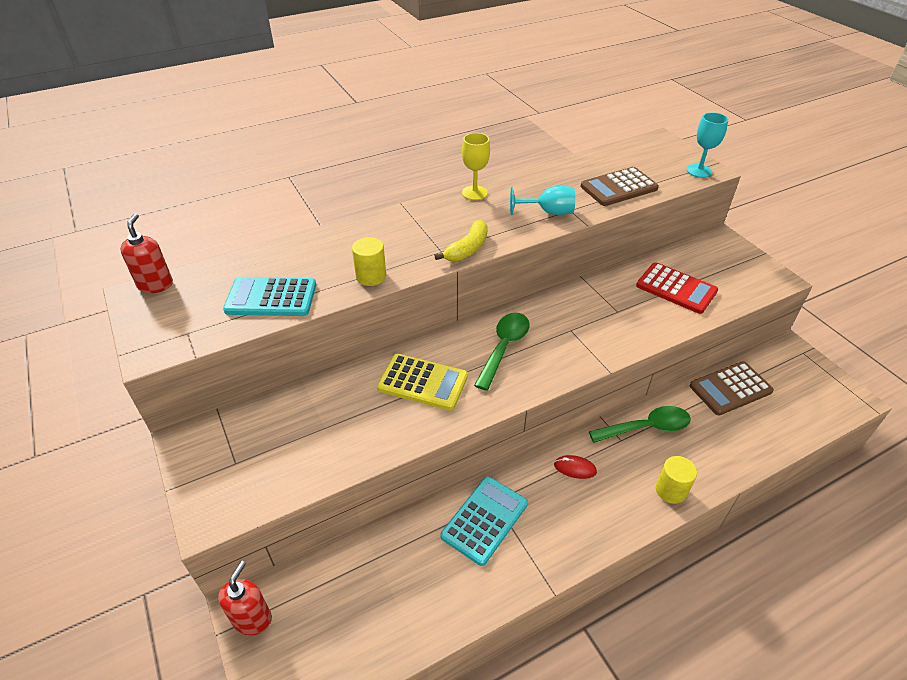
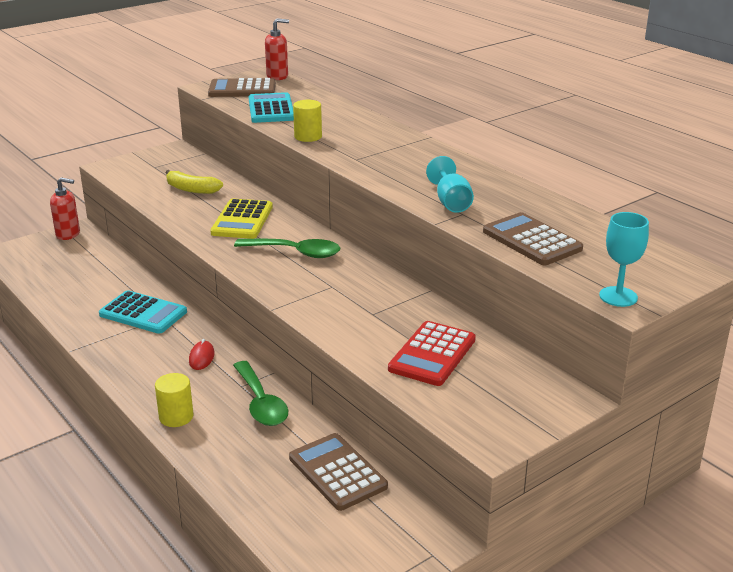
camera: 80 degrees right, 15 degrees down
(184, 318) = (242, 89): none -> brown calculator
(467, 249) = (364, 169): yellow banana -> yellow banana (191, 189)
(474, 193) = (468, 165): yellow goblet -> none

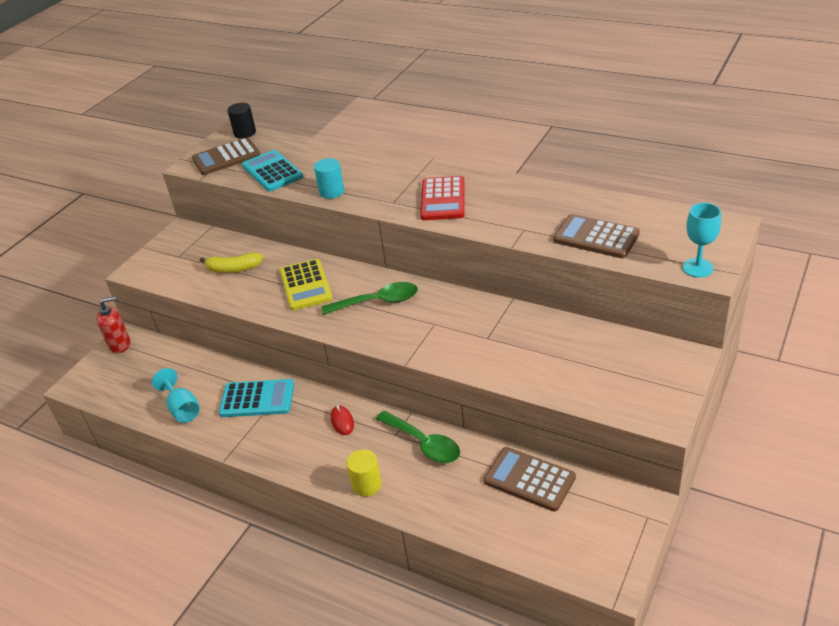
camera: 20 degrees left, 10 degrees up
(277, 76) = (245, 133): red soap dispenser -> black cylinder
(308, 137) = (331, 192): yellow cylinder -> turquoise cylinder
(432, 354) = (561, 358): red calculator -> red calculator (443, 199)
(451, 202) = (505, 221): turquoise goblet -> turquoise goblet (182, 408)

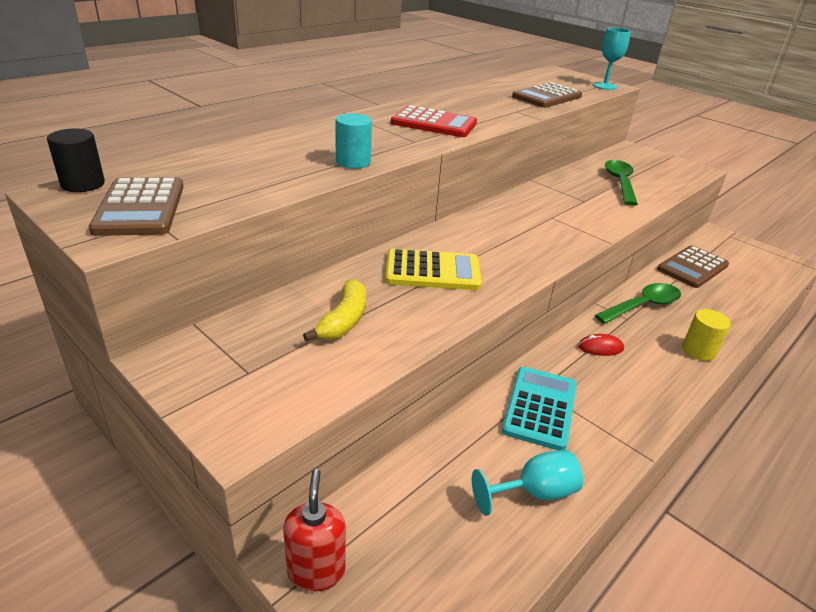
camera: 80 degrees left, 5 degrees down
(272, 172) = (246, 184): turquoise calculator -> none
(378, 302) = (497, 236): green spoon -> green spoon (620, 183)

